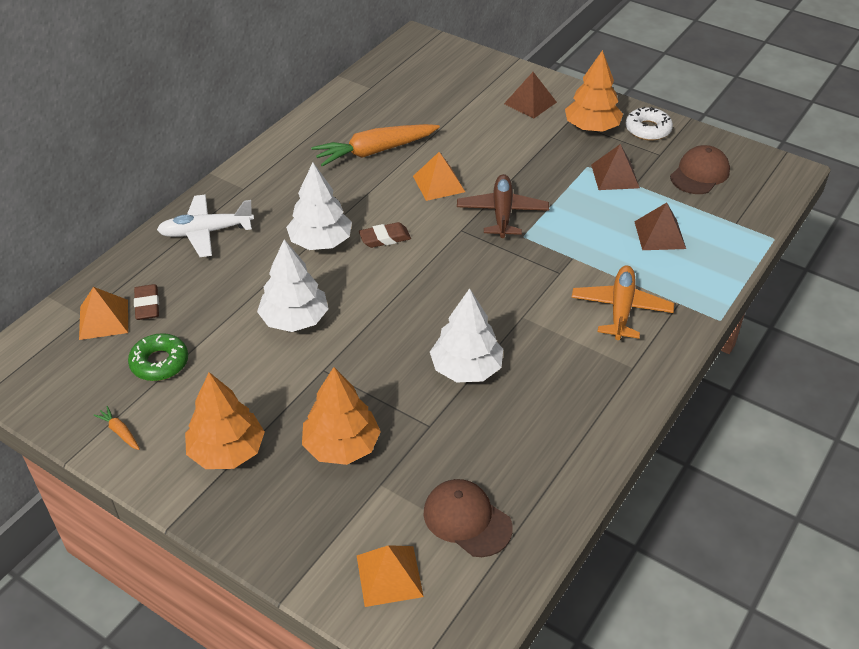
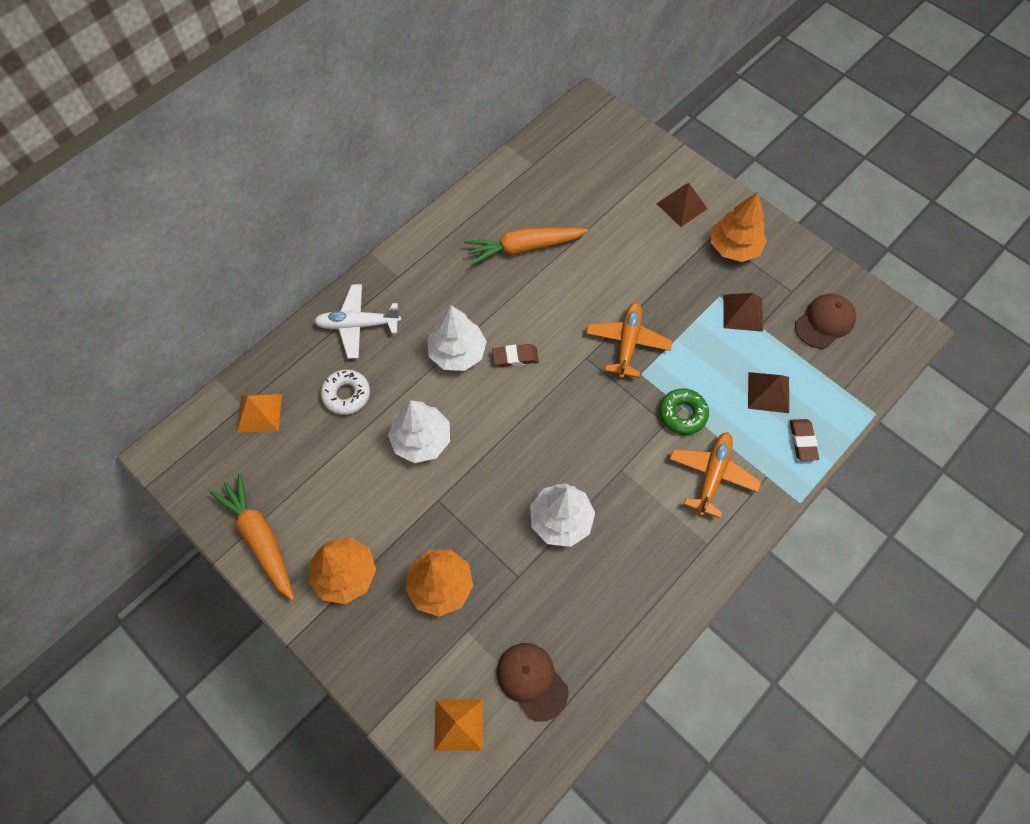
camera: 10 degrees right, 20 degrees up
(120, 432) = (260, 538): orange carrot -> orange carrot, size x2.48
(147, 305) = (298, 403): brown eraser -> brown eraser (802, 441)
(159, 363) = (301, 469): green donut -> green donut (682, 414)
(438, 184) = (575, 297): orange pyramid -> none
(502, 213) = (627, 343): brown plane -> orange plane
(648, 129) = (788, 257): white donut -> white donut (346, 395)

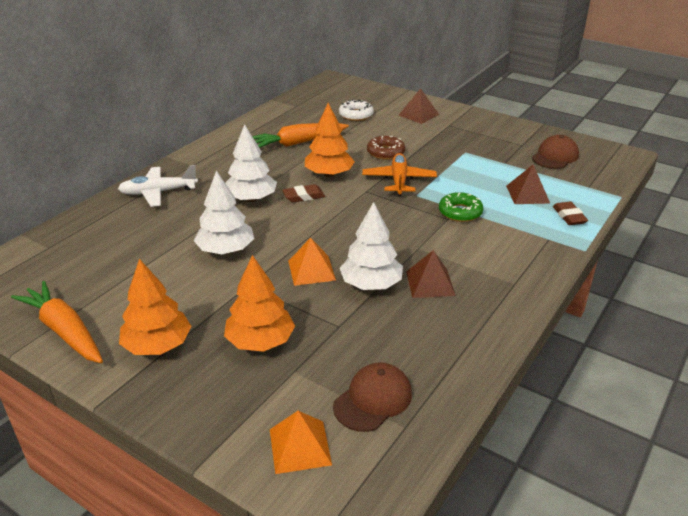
camera: 10 degrees left, 30 degrees down
(259, 413) = (64, 250): orange pyramid -> orange pyramid (311, 270)
(346, 395) = (150, 231): white donut -> white donut (356, 115)
(532, 680) = (373, 399): brown cap -> brown cap turned 90 degrees clockwise
(624, 283) = (385, 152): none -> brown donut
(712, 475) = (500, 243): orange plane -> none
(734, 247) = (467, 129): orange tree -> orange tree (329, 174)
(743, 312) = (488, 158): brown pyramid -> brown pyramid (430, 283)

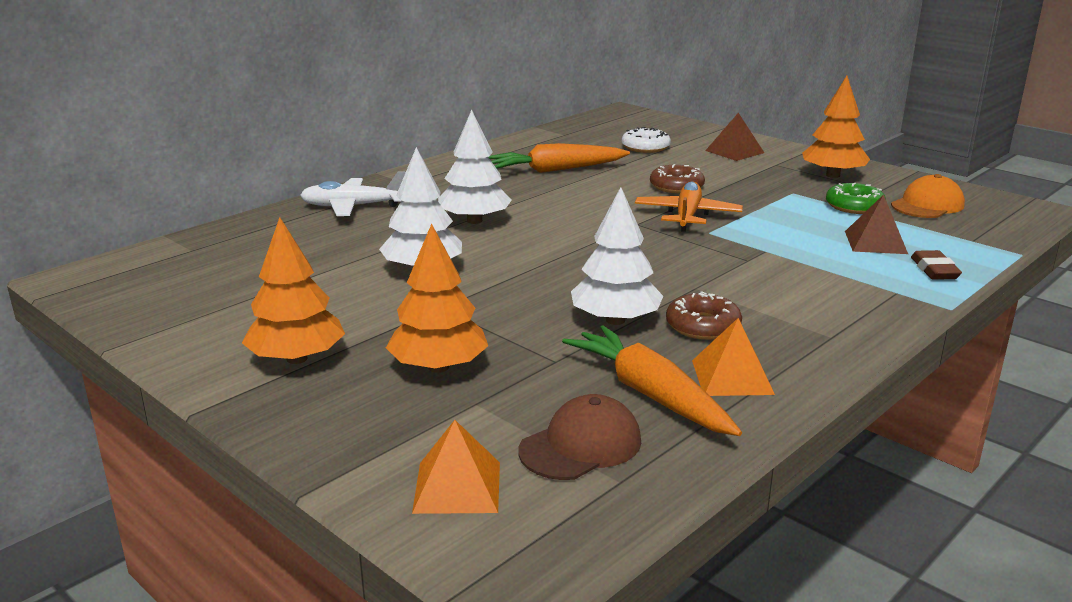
camera: 10 degrees right, 10 degrees down
(64, 331) = (180, 333): orange carrot -> orange carrot (650, 394)
(303, 196) = (547, 223): brown eraser -> none
(311, 270) = (534, 299): orange pyramid -> orange pyramid (732, 377)
(329, 174) = (590, 203): orange tree -> orange tree (833, 175)
(430, 283) = (703, 326): brown pyramid -> brown donut
(460, 212) = (768, 254): green donut -> green donut (854, 206)
(555, 156) = (927, 205): brown cap -> orange cap

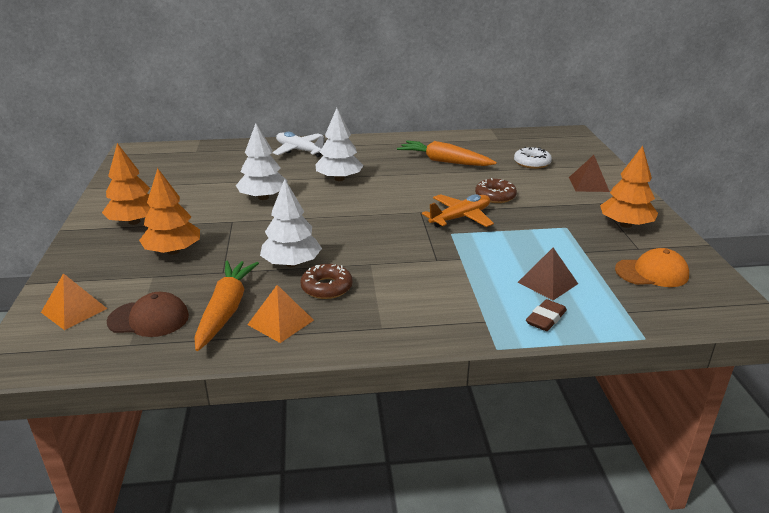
camera: 40 degrees right, 5 degrees up
(854, 206) = (590, 252): green donut -> none

